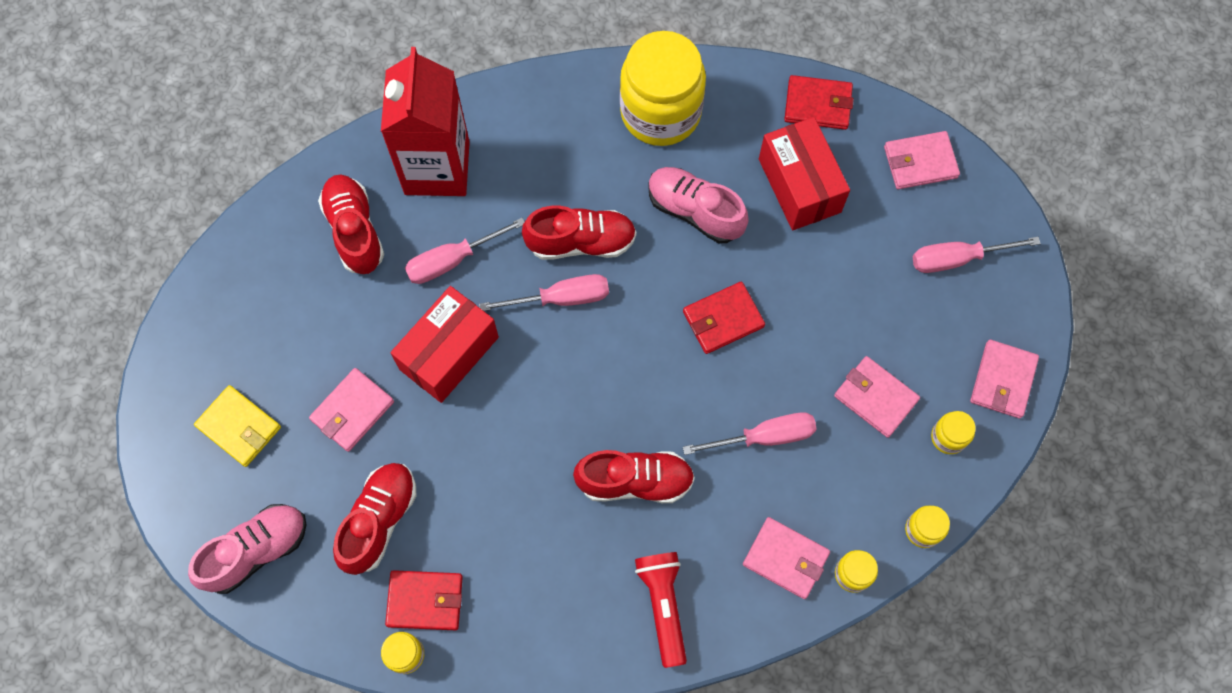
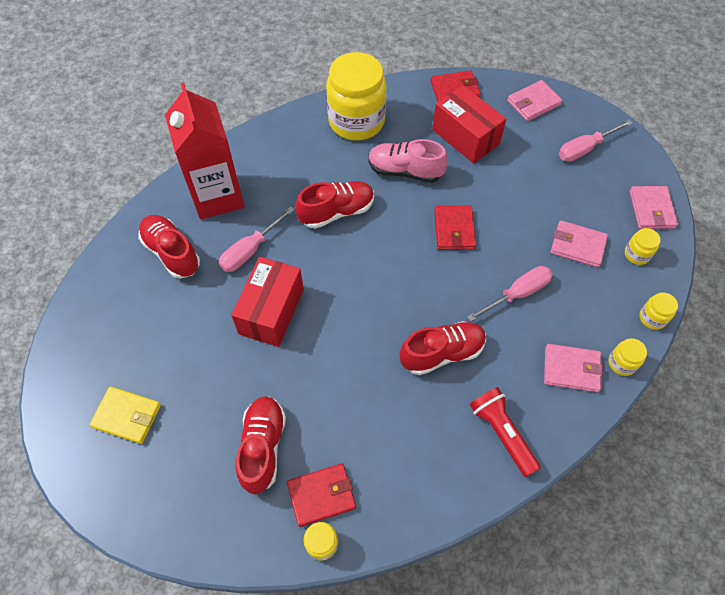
camera: 20 degrees left, 10 degrees down
(256, 551) = (171, 506): pink shoe -> none
(352, 411) = (213, 375): pink wallet -> none
(561, 298) = (338, 251): pink screwdriver -> none
(723, 319) = (454, 229): red wallet -> red wallet turned 45 degrees counterclockwise

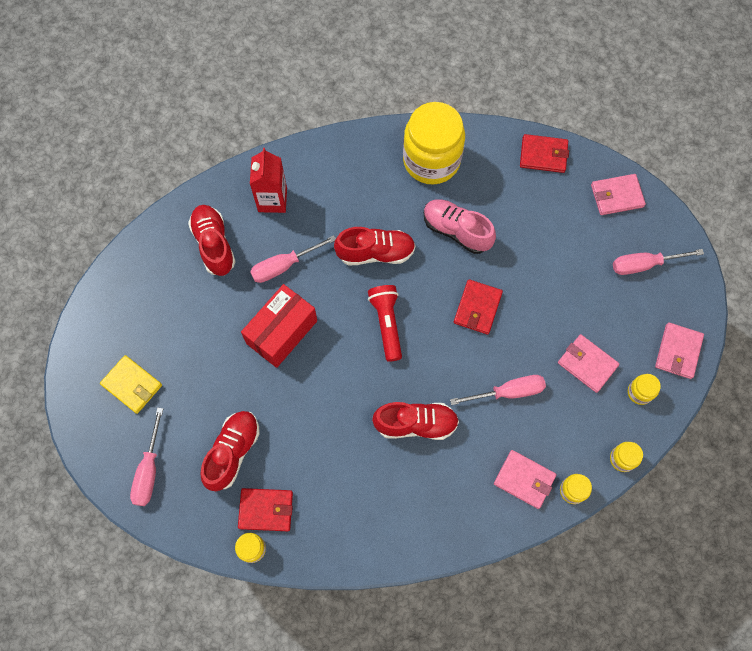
camera: 20 degrees right, 10 degrees up
(175, 499) = (149, 470): none -> pink screwdriver
(217, 196) = (272, 200): red carton -> red carton, size x0.63
(465, 137) = (531, 212): red box -> none
(502, 433) = (437, 513): red flashlight -> red flashlight (387, 324)

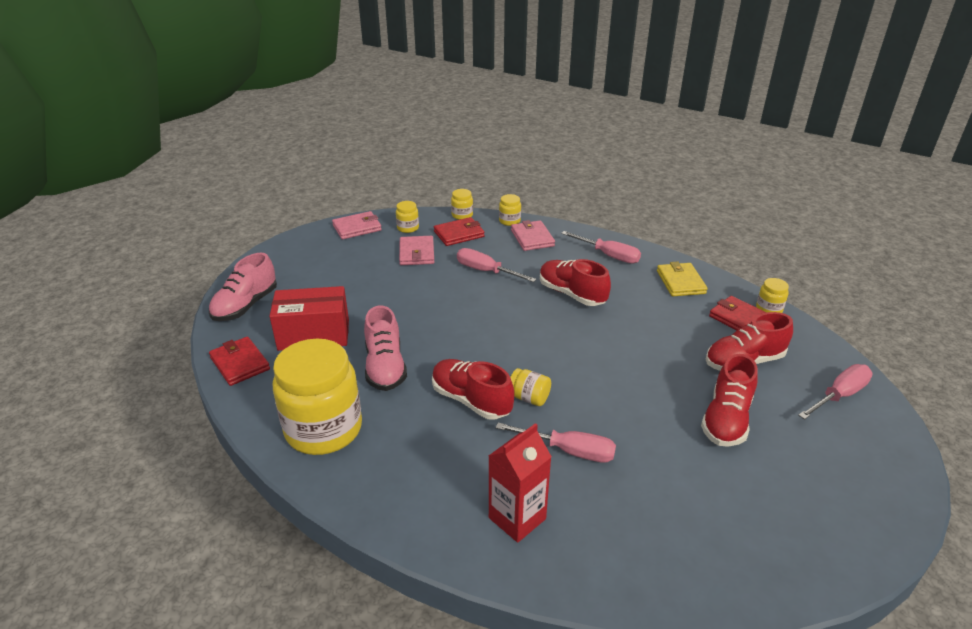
camera: 135 degrees left, 35 degrees down
(132, 385) = (822, 464): yellow wallet -> yellow wallet (680, 282)
(214, 244) = (628, 524): red shoe -> red shoe (726, 420)
(282, 332) = (624, 405): red box -> red box (314, 335)
(344, 286) = (529, 398): none -> yellow jar
(387, 324) = (523, 352): red flashlight -> none
(477, 308) = (442, 317): red wallet -> red wallet (459, 234)
(617, 196) = (245, 306): pink wallet -> pink shoe
(644, 265) = (300, 267): pink screwdriver -> pink screwdriver (608, 255)

